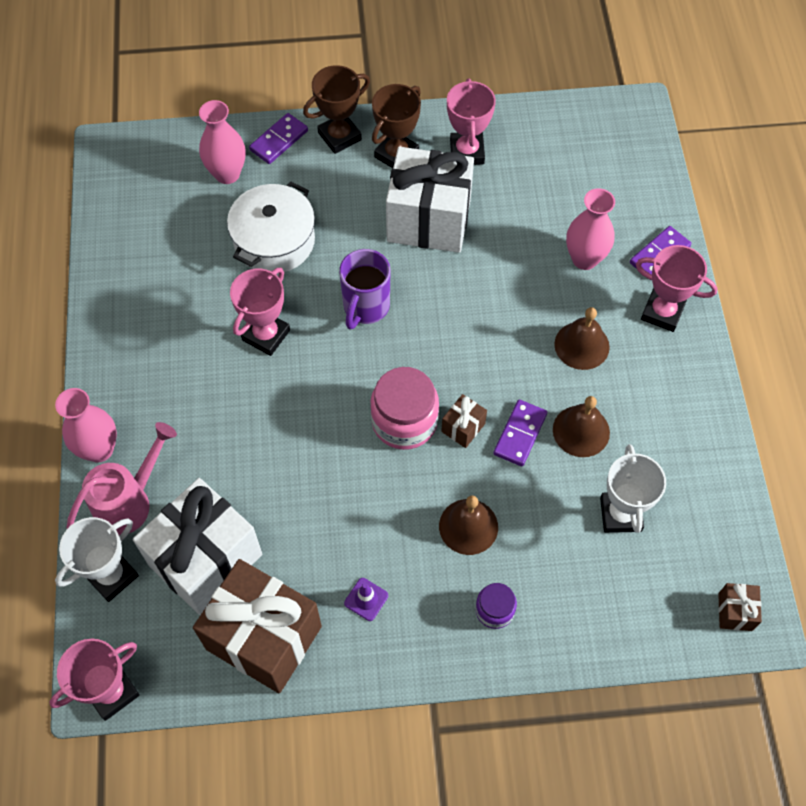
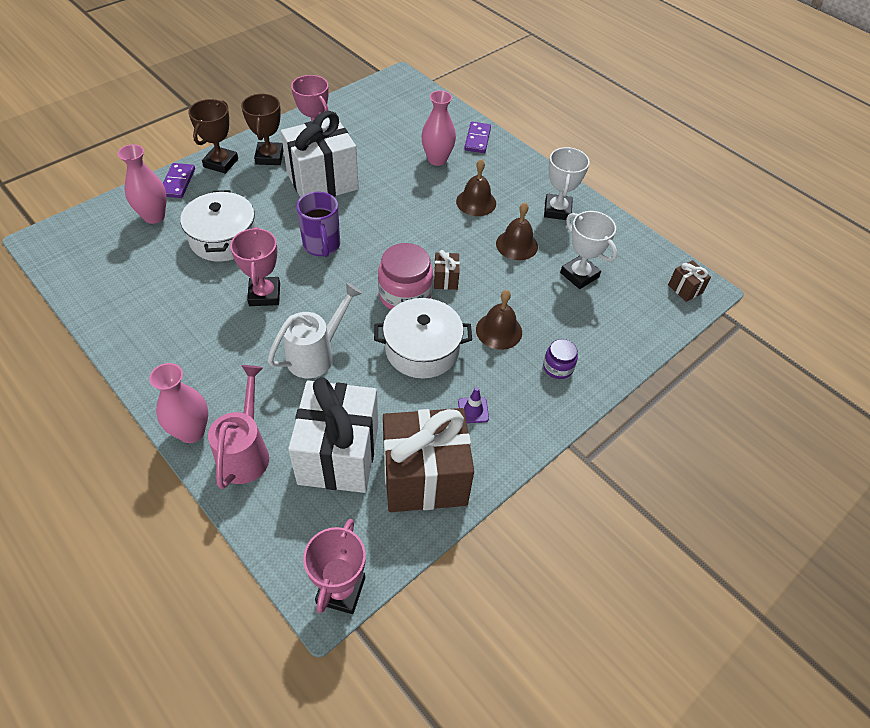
camera: 40 degrees left, 10 degrees down
(111, 576) = (273, 510): white trophy -> white trophy (557, 210)
(264, 437) = (316, 355): none -> white watering can
(371, 497) = (422, 349): none -> white pot
(520, 434) = (483, 265): purple domino -> none
(662, 312) = (505, 165): pink trophy -> none

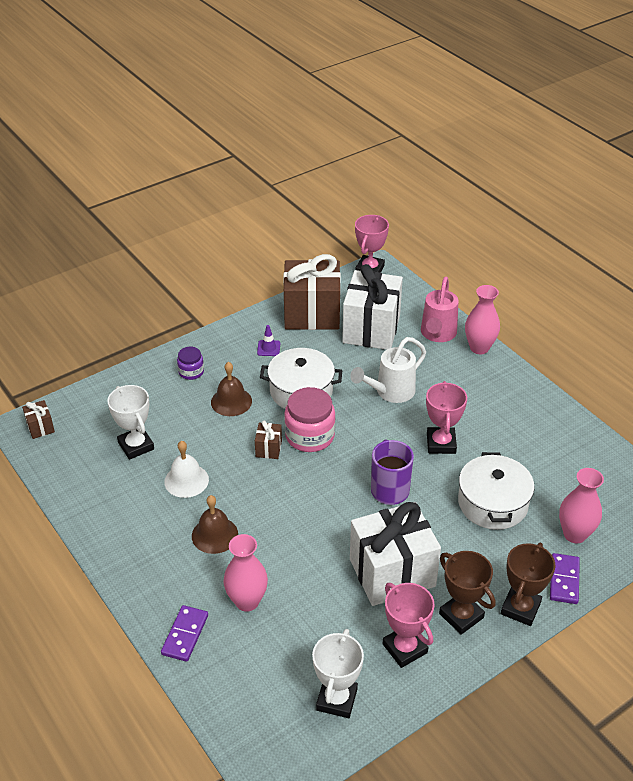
camera: 170 degrees left, 10 degrees down
(269, 157) = (461, 616): brown trophy -> brown trophy turned 45 degrees counterclockwise
(517, 245) = (186, 480): brown bell -> white bell
(557, 210) = (125, 519): white trophy -> white trophy (337, 699)

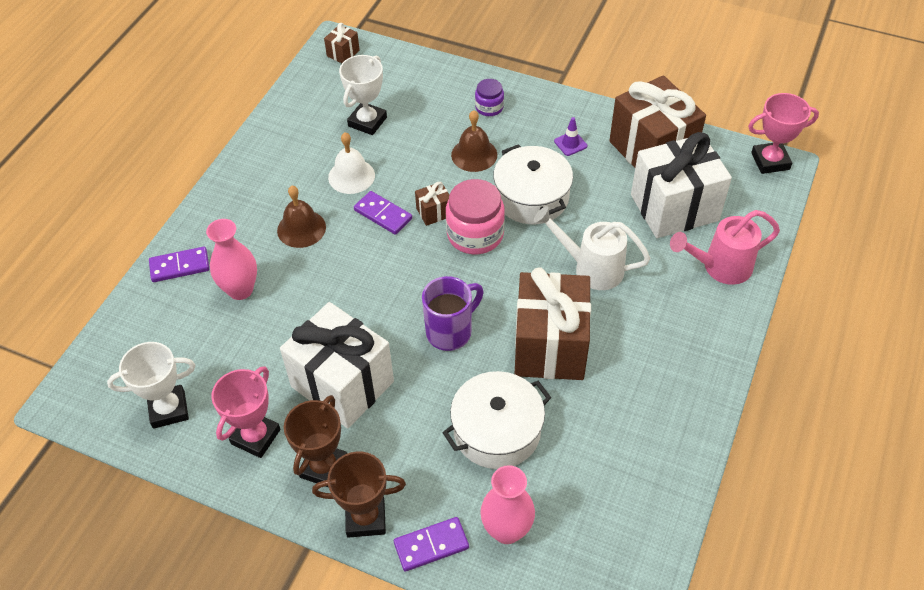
camera: 60 degrees right, 10 degrees up
(244, 479) = (383, 214): none -> purple domino
(441, 443) = (550, 346): pink trophy -> brown gift
(479, 348) = (734, 315): pink vase -> none

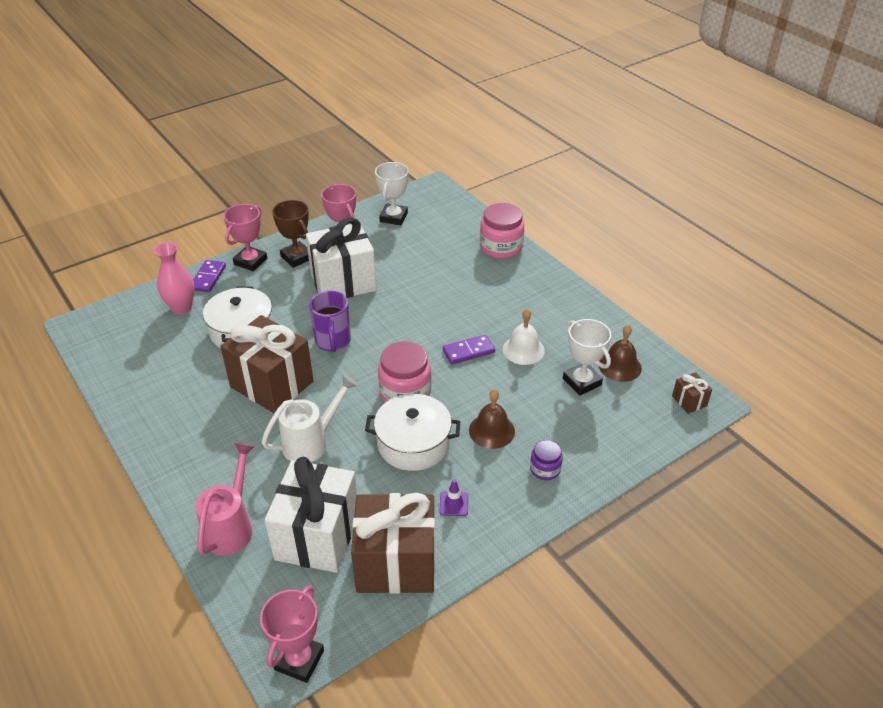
camera: 120 degrees right, 10 degrees down
(180, 266) = (501, 247): purple domino -> pink jar
(240, 290) = (457, 265): pink vase -> none
(301, 228) = (489, 307): brown bell -> brown bell (620, 366)
(365, 518) = (250, 261): brown trophy -> pink trophy
(434, 212) = (447, 379): brown gift -> none

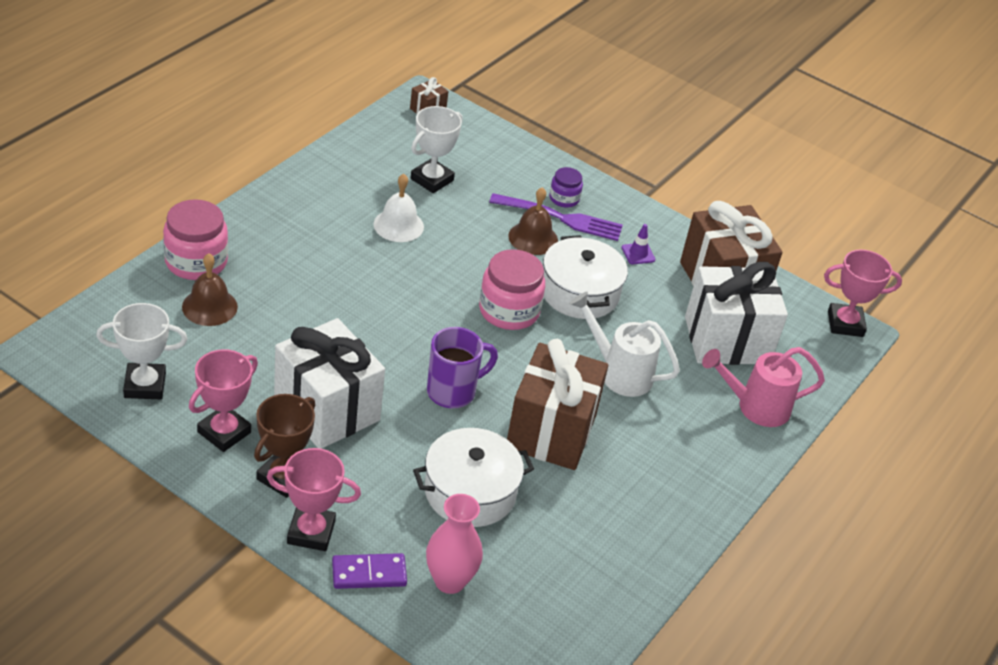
camera: 115 degrees left, 0 degrees up
(468, 351) = (419, 268): purple domino -> none
(516, 458) = (560, 218): none -> purple fork
(620, 366) = (395, 154): brown bell -> brown bell (209, 306)

